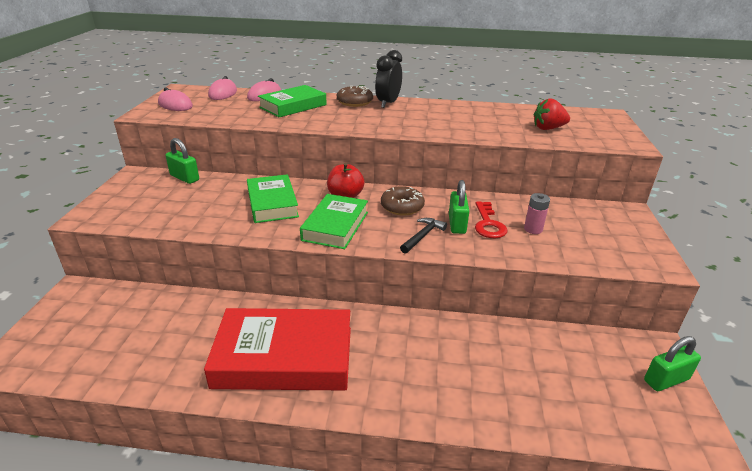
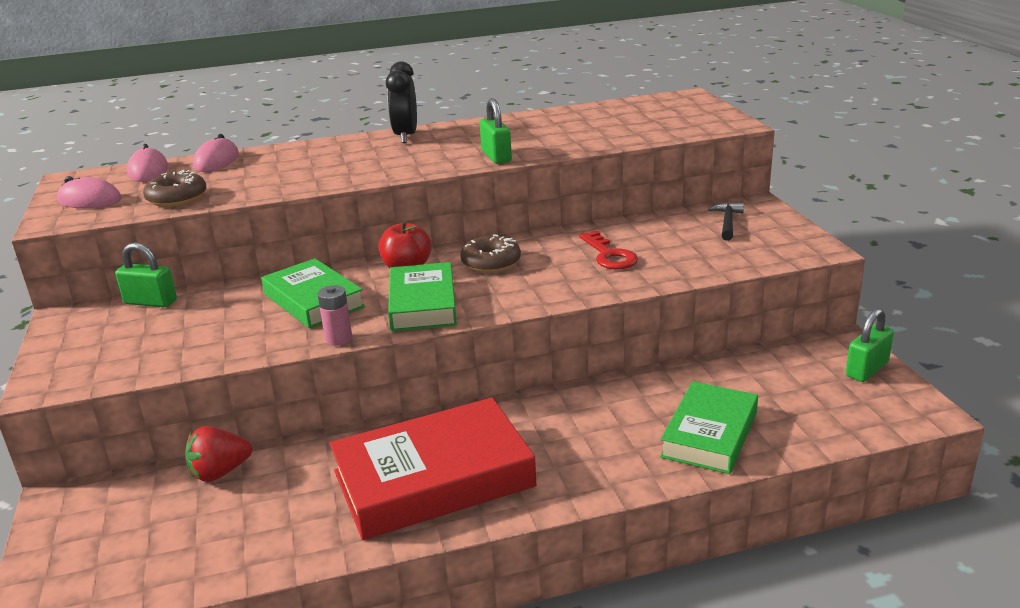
camera: 20 degrees left, 5 degrees down
(293, 106) = (275, 166): green book -> green book (709, 434)
(354, 102) = (358, 144): brown donut -> brown donut (177, 198)
(423, 236) = (541, 287): black hammer -> black hammer (727, 222)
(457, 224) = (573, 264): green padlock -> green padlock (496, 156)
(533, 229) = (664, 248): pink battery -> pink battery (338, 339)
(548, 128) = (630, 126): red strawberry -> red strawberry (220, 472)

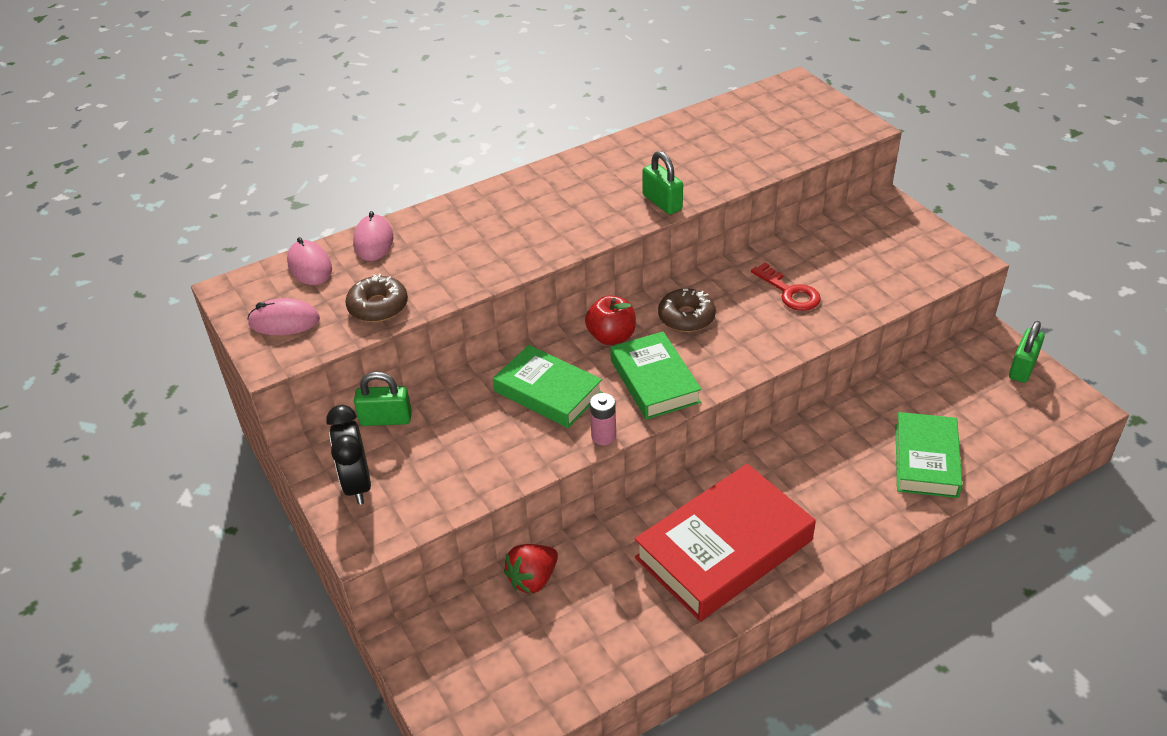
camera: 15 degrees left, 15 degrees up
(405, 136) = (549, 179): black clock -> black clock (357, 484)
(727, 222) = (874, 233): black hammer -> none

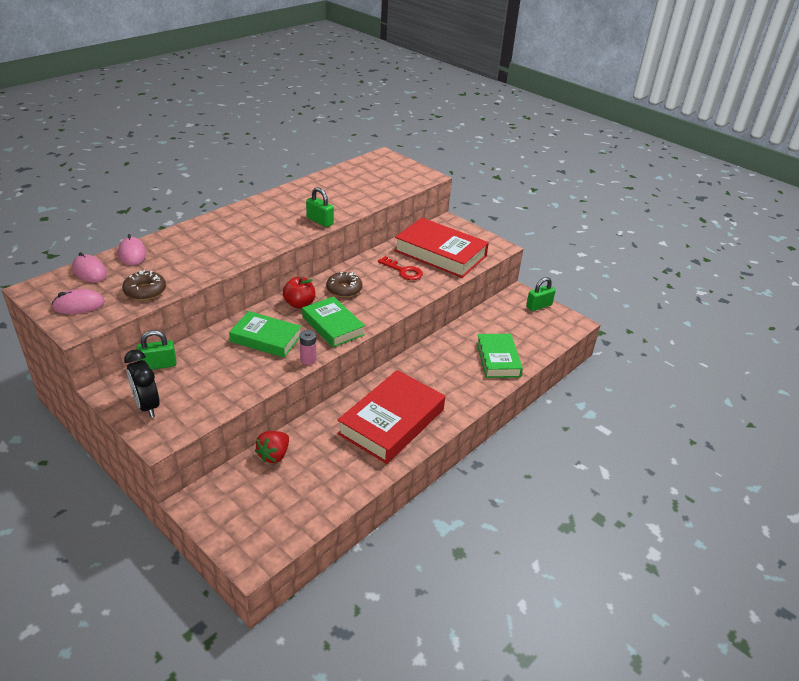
camera: 20 degrees left, 5 degrees down
(859, 264) = (440, 253): none -> red book
(1022, 368) = (539, 306): green padlock -> green padlock turned 45 degrees clockwise

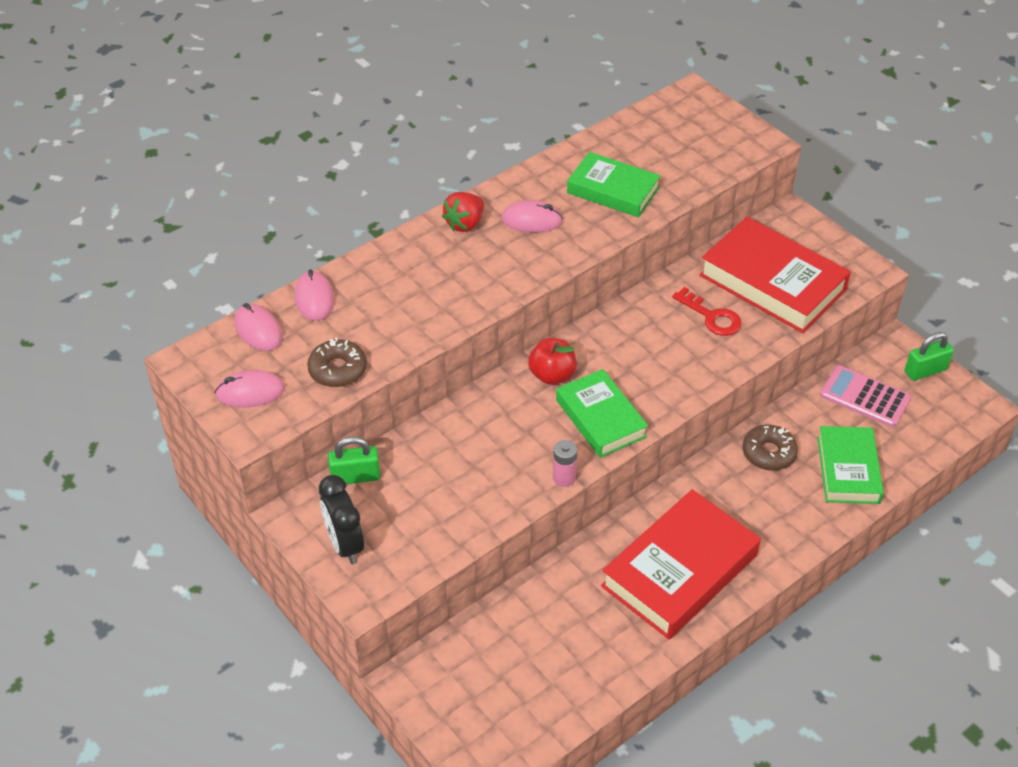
camera: 10 degrees right, 10 degrees up
(266, 338) = (503, 437): green book -> green book (613, 190)
(274, 455) = (512, 615): red strawberry -> red strawberry (465, 224)
(284, 213) = (532, 220): none -> pink mouse
(320, 221) = (587, 238): green padlock -> none
(344, 289) = (619, 349): brown donut -> brown donut (768, 453)
(503, 320) = (864, 397): none -> pink calculator

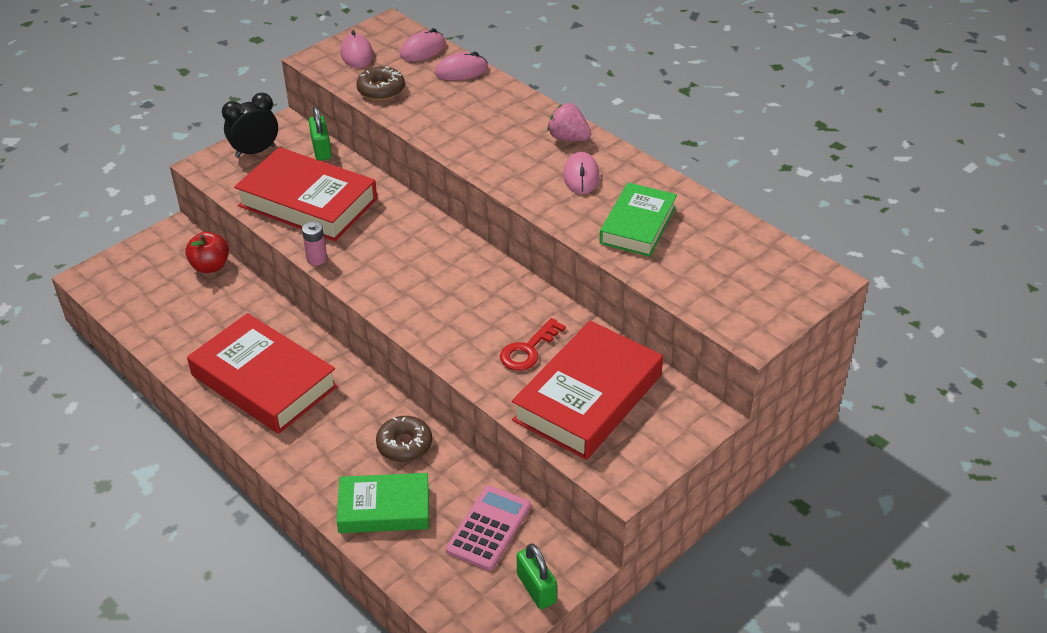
camera: 85 degrees right, 5 degrees down
(459, 488) = (308, 202): none -> red book
(465, 224) = (568, 138): red strawberry -> pink strawberry
(552, 375) = (438, 246): red apple -> red apple (210, 266)
(600, 418) = (386, 278): green book -> none

